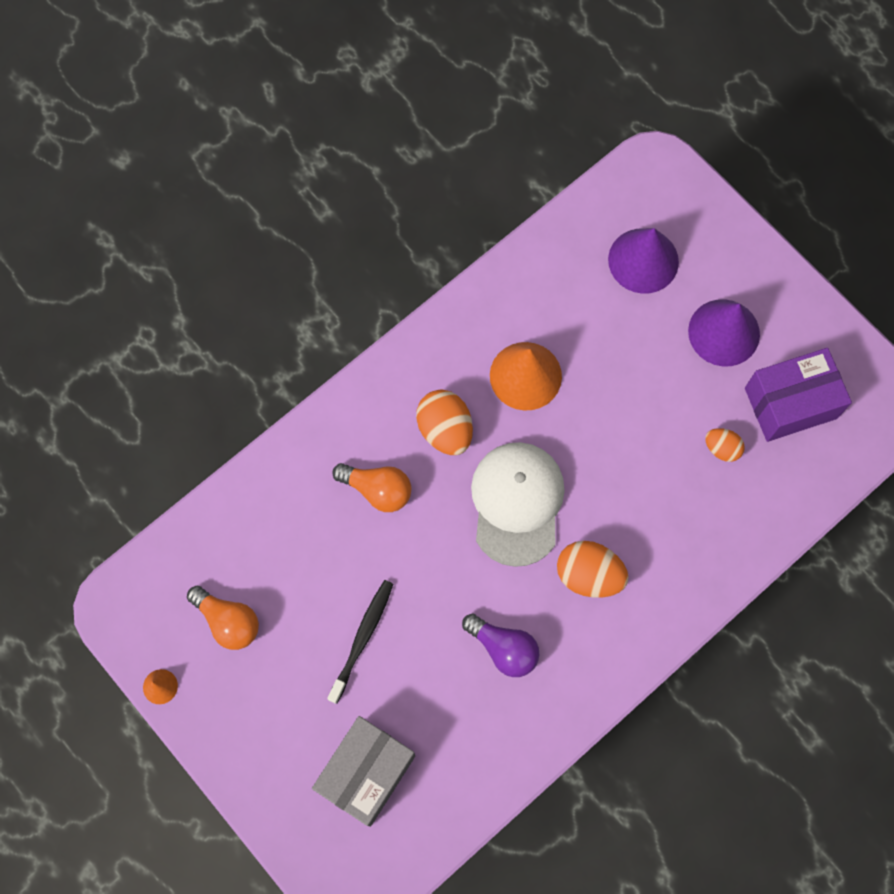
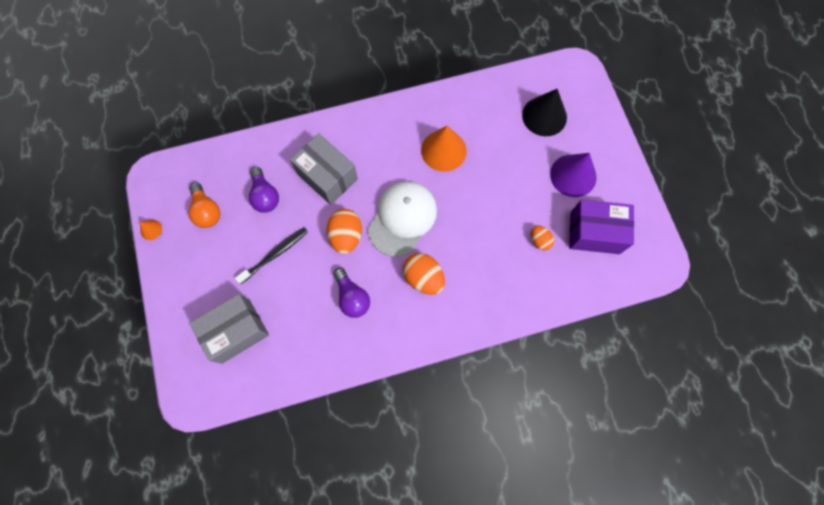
camera: 25 degrees right, 0 degrees up
(302, 560) = (265, 196): none -> purple light bulb
(377, 490) = (327, 176): orange light bulb -> grey box
(445, 430) = (382, 160): orange egg -> orange egg (346, 236)
(643, 260) = (544, 116): purple cone -> black cone

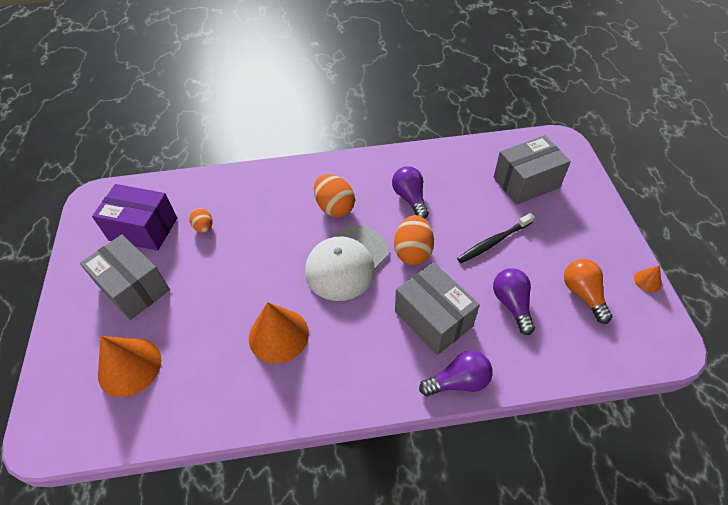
camera: 170 degrees left, 20 degrees down
(308, 132) = (459, 381): none -> purple light bulb
(544, 116) = (129, 366): black cone -> orange cone
(573, 175) = (134, 288): purple cone -> grey box

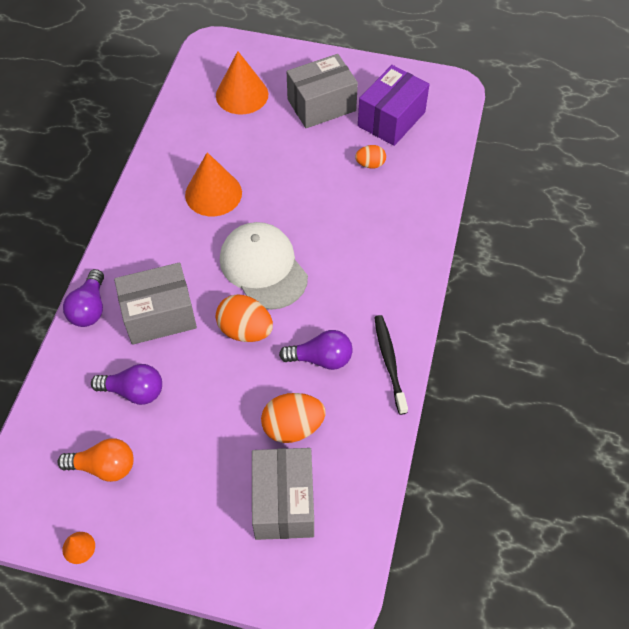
camera: 110 degrees right, 5 degrees up
(335, 207) = (343, 280): orange egg -> orange egg (293, 427)
(493, 242) = (216, 414): black toothbrush -> black toothbrush (389, 362)

